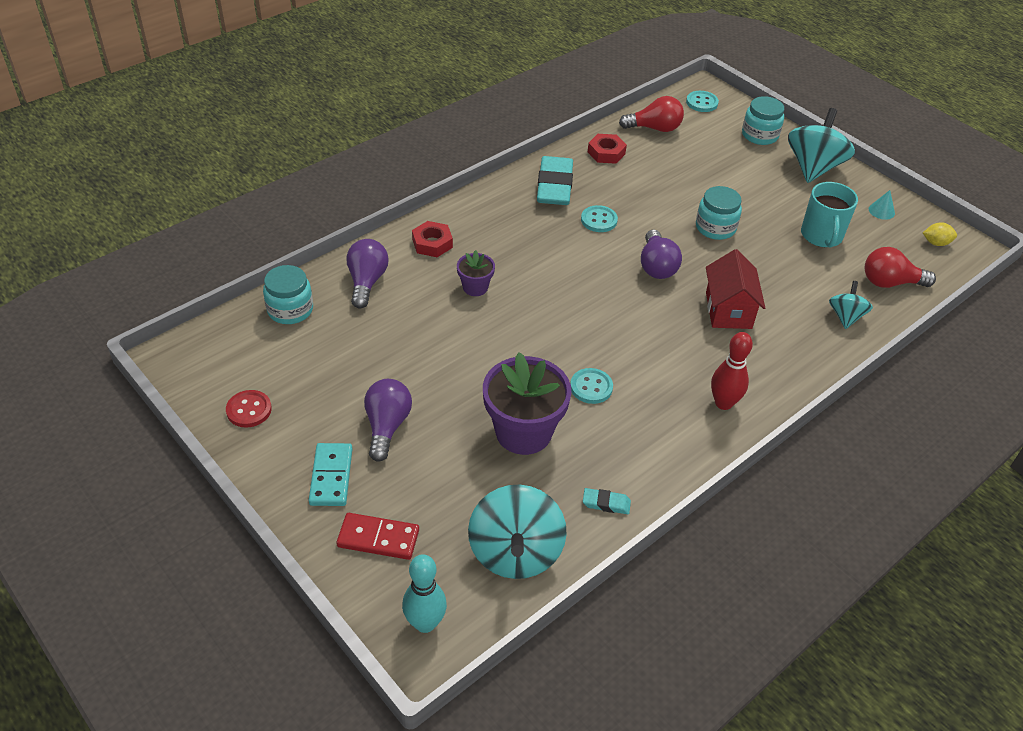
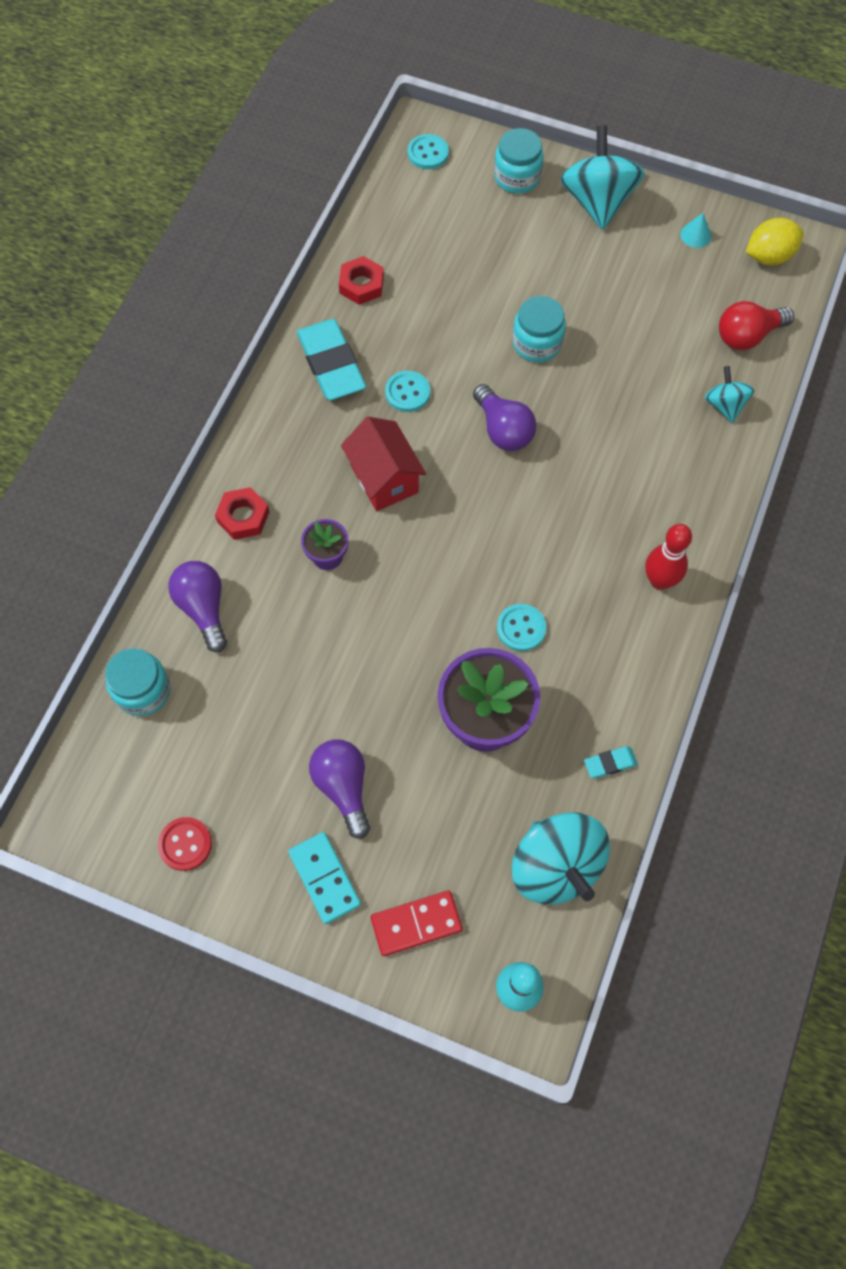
camera: 25 degrees left, 20 degrees up
(654, 128) = (395, 220): red light bulb -> none
(728, 310) = (606, 455): red house -> red house (384, 478)
(821, 236) = (651, 302): turquoise mug -> none
(936, 243) = (769, 256): yellow lemon -> yellow lemon, size x1.61

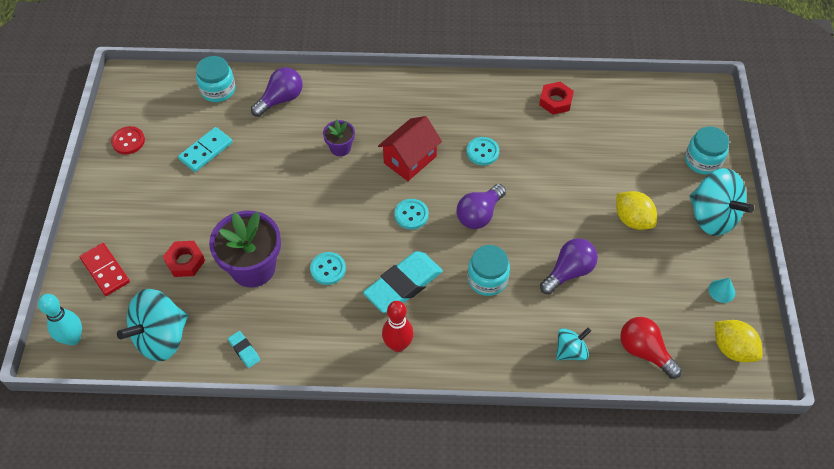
camera: 70 degrees right, 10 degrees down
(243, 517) = (351, 97): red nut -> red nut (185, 261)
(324, 878) = (123, 214): turquoise domino -> turquoise domino (206, 151)
(331, 364) = (484, 105): turquoise eraser -> turquoise eraser (403, 285)
(343, 787) = (184, 205): purple light bulb -> purple light bulb (569, 272)
(428, 153) = (690, 103): turquoise button -> turquoise button (411, 215)
(537, 343) = (562, 214): turquoise jar -> turquoise jar (487, 279)
(572, 277) = (632, 220): none -> yellow lemon
(597, 202) = (712, 217): turquoise spinning top -> turquoise spinning top turned 75 degrees clockwise

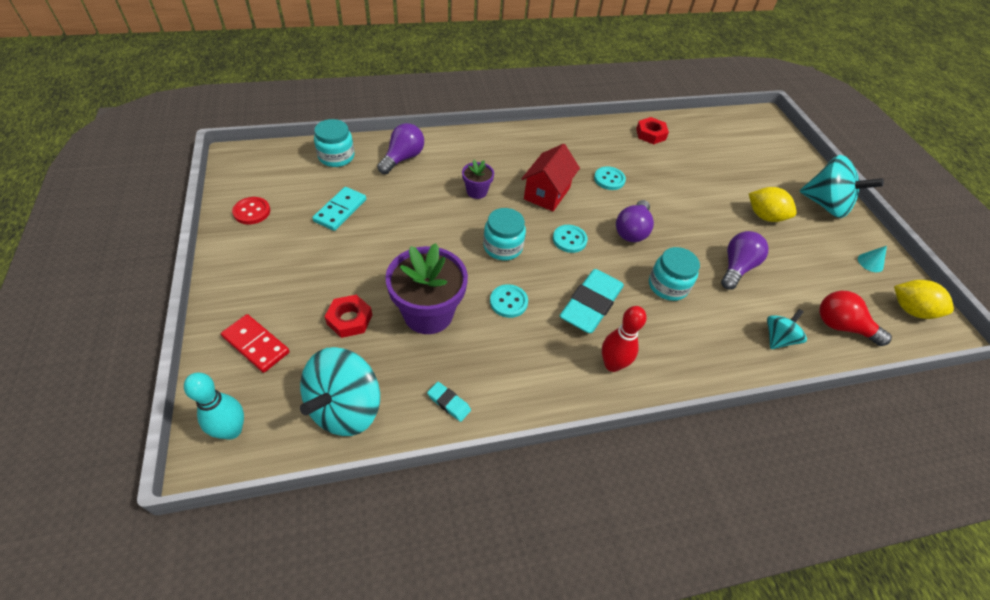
camera: 20 degrees left, 5 degrees down
(703, 161) = (791, 164): turquoise jar -> turquoise jar (503, 247)

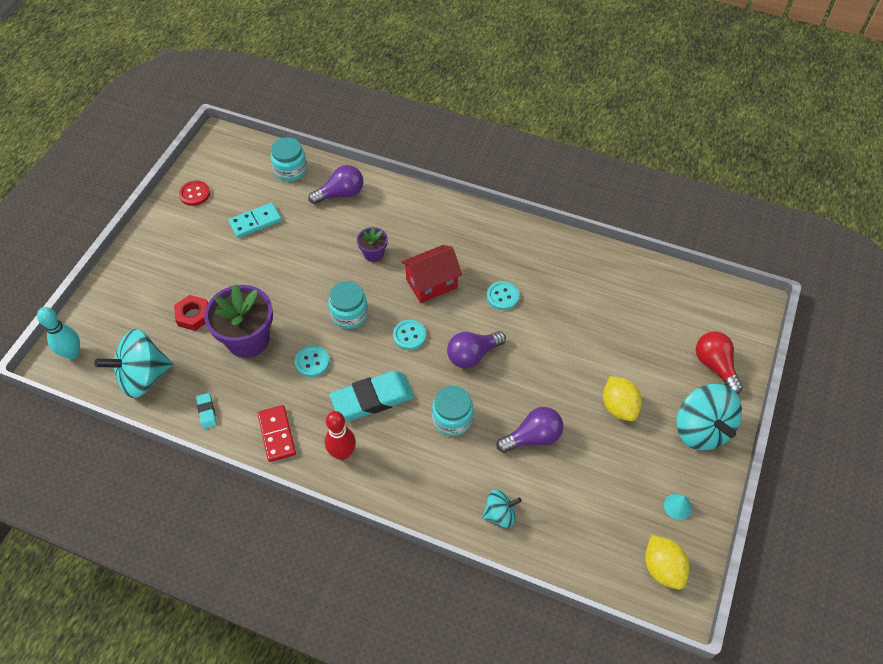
camera: 40 degrees right, 5 degrees up
(256, 345) = (124, 302): red domino -> red domino (276, 434)
(650, 134) = (595, 268): red nut -> none
(841, 326) = (572, 540): red light bulb -> red light bulb (715, 366)

